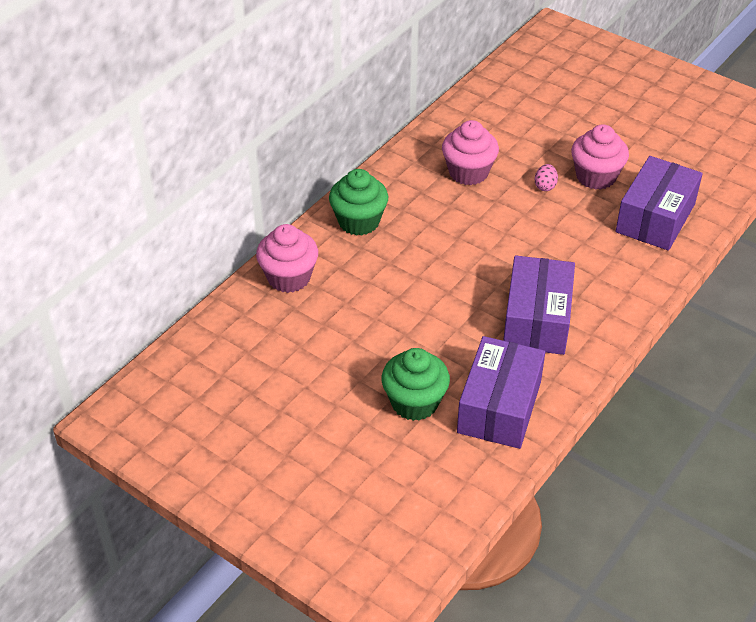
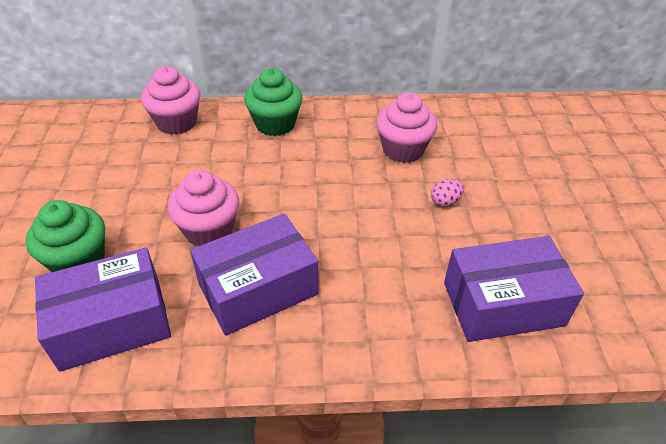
camera: 50 degrees right, 0 degrees up
(596, 176) = (502, 228): pink cupcake -> pink cupcake (209, 230)

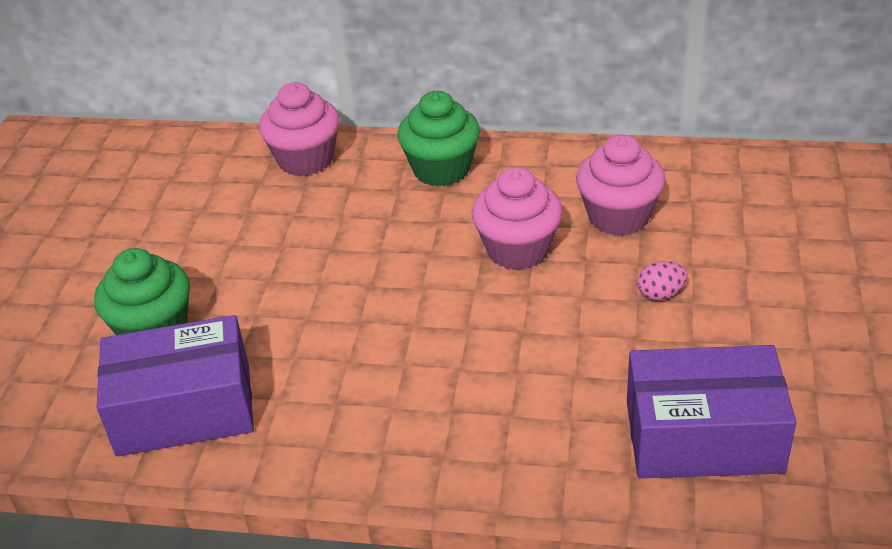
camera: 15 degrees right, 5 degrees down
(209, 230) = (323, 306): pink cupcake -> pink cupcake (518, 250)
(258, 289) = (373, 385): purple box -> none

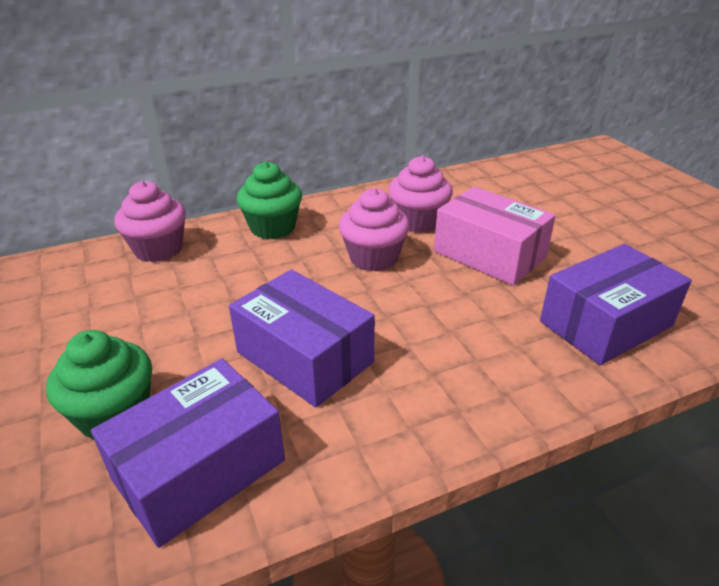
camera: 35 degrees left, 5 degrees down
(348, 341) = (304, 357): none -> purple box
(660, 294) = (489, 254): pink egg -> pink box

